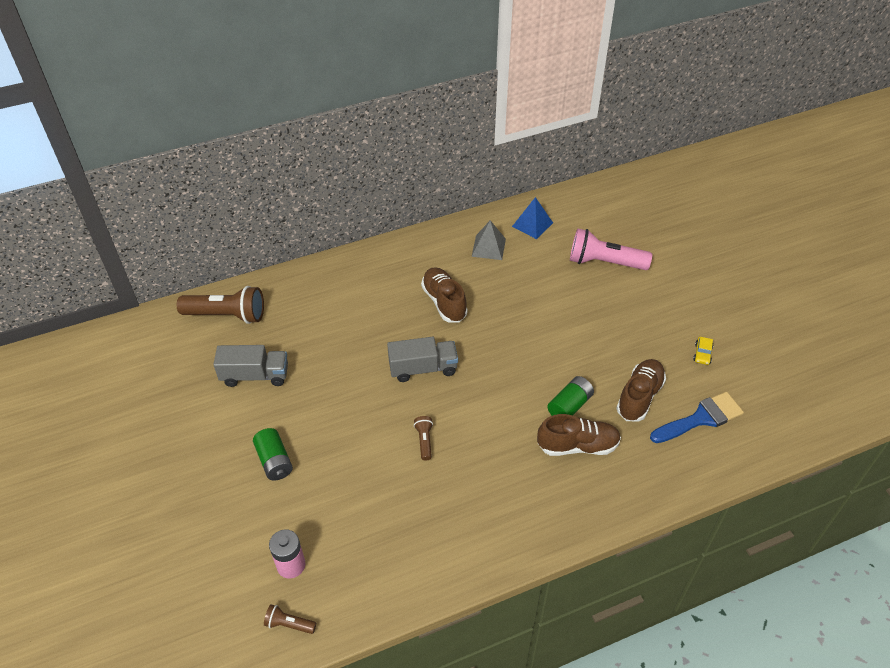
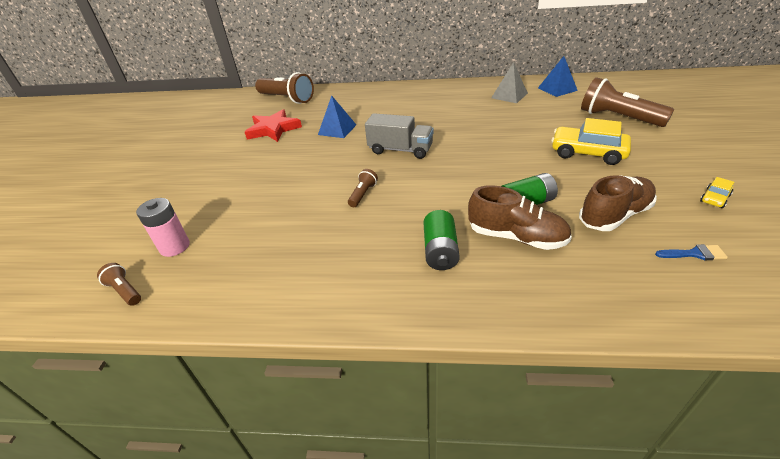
camera: 30 degrees right, 10 degrees down
(255, 375) = (273, 129): grey truck -> red star
(274, 461) = (236, 177): green battery -> green battery (440, 251)
(333, 355) = (337, 129): none -> blue pyramid
(444, 302) = (449, 117): brown shoe -> none
(595, 323) = (587, 153): none -> yellow car
(604, 262) = (618, 118): pink flashlight -> brown flashlight
(701, 418) = (694, 254): blue brush -> blue brush, size x0.48

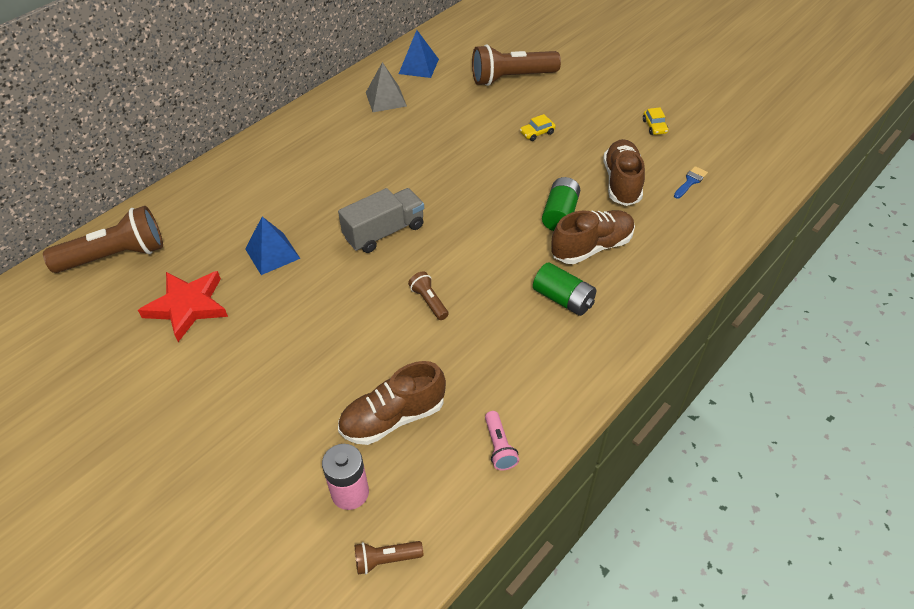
camera: 55 degrees left, 10 degrees up
(248, 232) = (393, 418): none -> brown shoe
(258, 294) = (499, 447): none -> pink flashlight
(587, 153) = (537, 133): yellow car -> yellow car, size x0.46

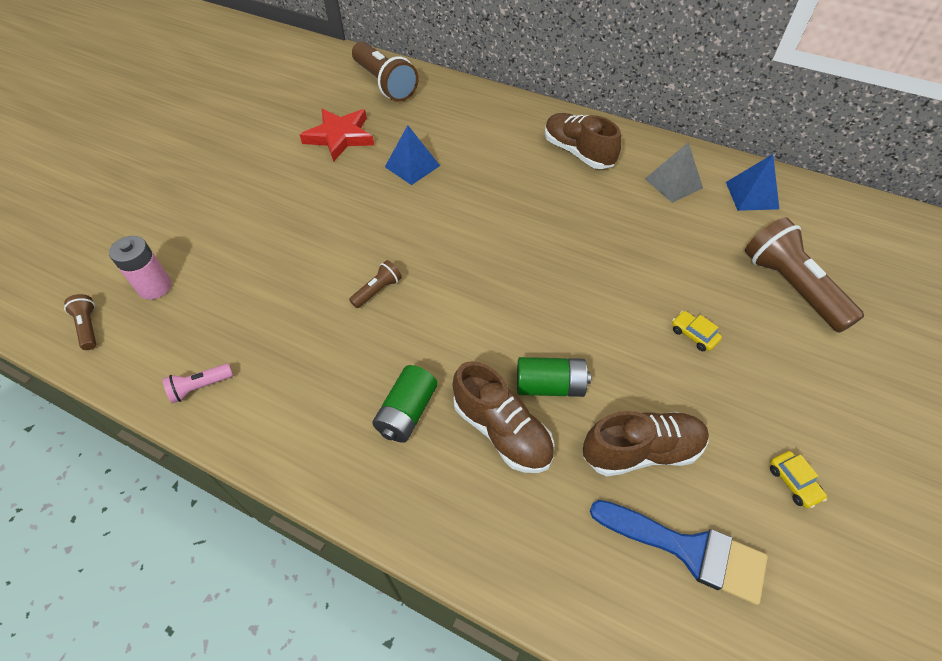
camera: 75 degrees right, 5 degrees up
(384, 232) = (464, 233): grey truck -> none
(393, 418) = (232, 297): brown shoe -> brown shoe (578, 152)
(654, 126) = (793, 482): yellow car -> yellow car turned 90 degrees counterclockwise
(690, 181) = (688, 550): blue brush -> blue brush, size x2.10

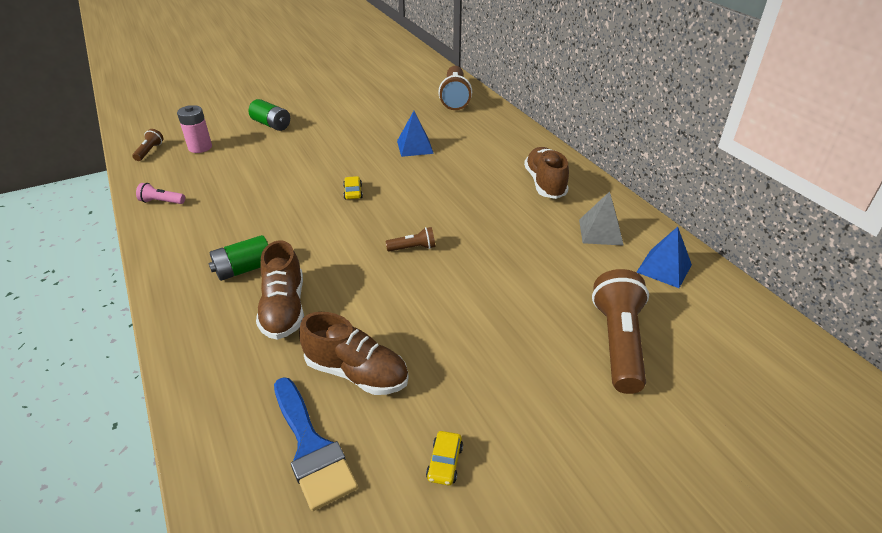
camera: 35 degrees right, 15 degrees down
(340, 137) = (389, 115): red star -> none
(377, 290) = (309, 201): brown flashlight -> brown flashlight (413, 248)
(550, 386) = (345, 302): green battery -> green battery (271, 124)
(693, 335) = (489, 329): yellow car -> yellow car (353, 192)

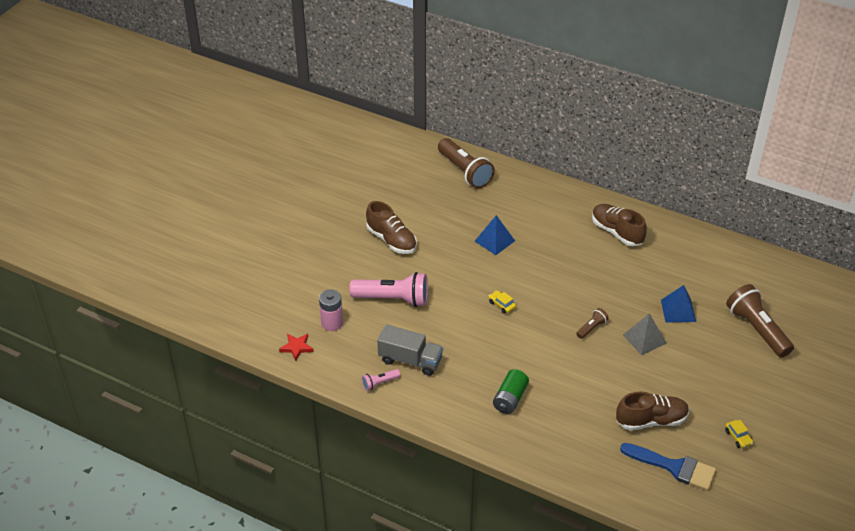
camera: 35 degrees left, 5 degrees up
(149, 151) = (296, 347): brown flashlight -> red star
(212, 197) = (410, 360): none -> grey truck
(270, 151) = (393, 299): none -> pink flashlight
(271, 124) = (355, 272): green battery -> none
(284, 309) = (568, 409): brown shoe -> brown shoe (391, 240)
(600, 232) = (685, 257): grey pyramid -> grey pyramid (644, 339)
(664, 268) = (740, 267): blue pyramid -> blue pyramid (678, 310)

